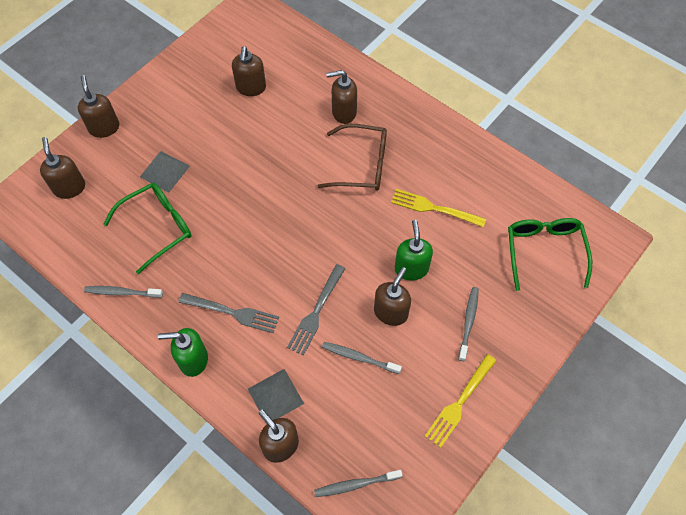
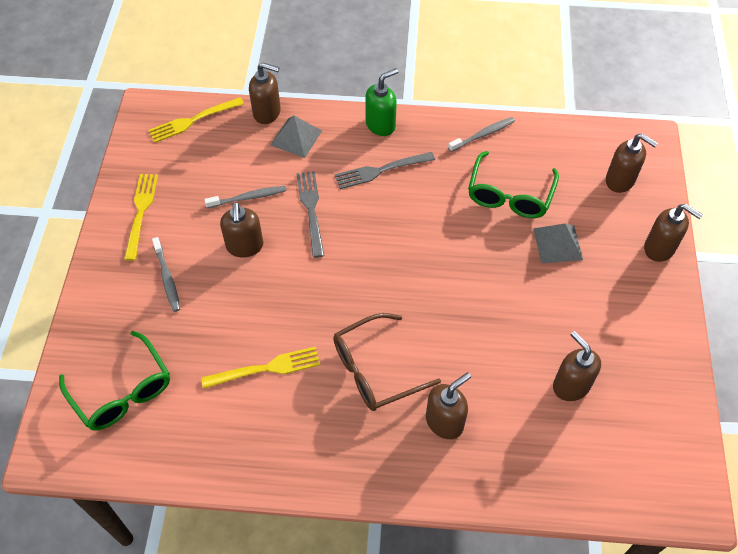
camera: 145 degrees right, 5 degrees down
(355, 484) = (193, 120): grey toothbrush -> yellow fork
(411, 268) = (251, 294): green soap dispenser -> none

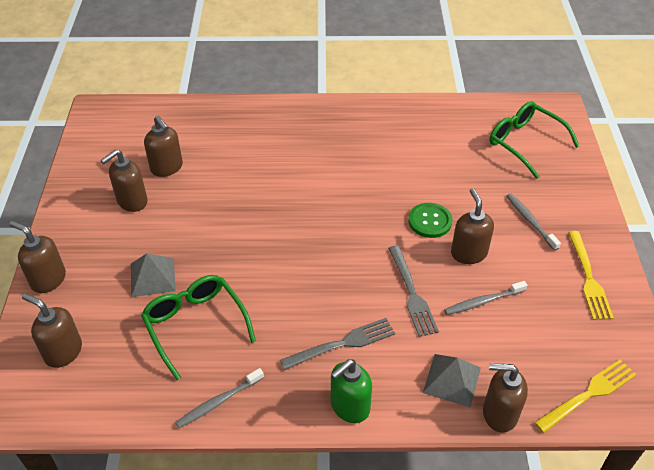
camera: 175 degrees right, 10 degrees down
(266, 368) = (417, 163): yellow fork -> none
(273, 286) = (430, 221): none -> green button
(375, 370) = (327, 168): brown glasses -> none
(444, 421) = (270, 141): brown soap dispenser -> brown soap dispenser (132, 201)
(509, 195) = (195, 325): green glasses -> green glasses turned 45 degrees counterclockwise

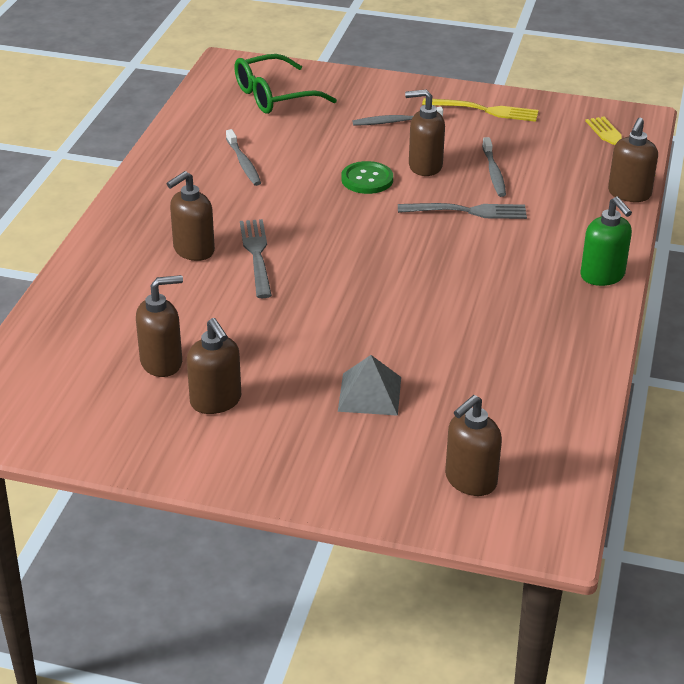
camera: 75 degrees left, 10 degrees down
(48, 279) = (336, 491): brown soap dispenser -> brown soap dispenser (193, 250)
(195, 325) = (462, 366): green glasses -> none
(218, 402) = (577, 361): grey toothbrush -> grey toothbrush (243, 163)
(342, 344) = (521, 267): grey fork -> grey fork (256, 255)
(452, 380) = (584, 210): grey pyramid -> none

